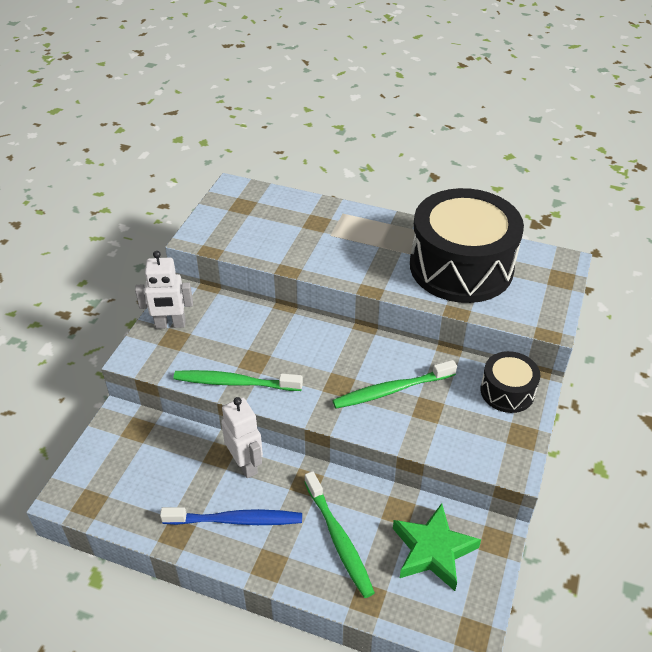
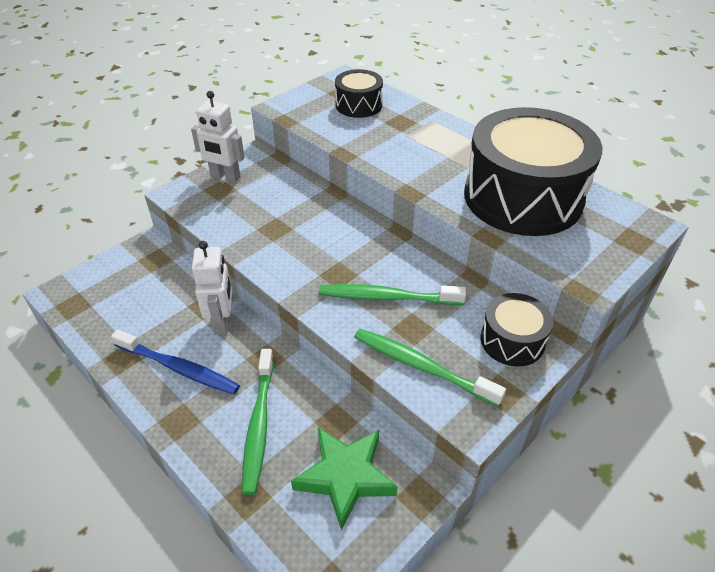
camera: 25 degrees right, 0 degrees up
(234, 382) = (244, 241): green toothbrush -> green toothbrush (421, 366)
(267, 215) = (358, 105): none -> black drum

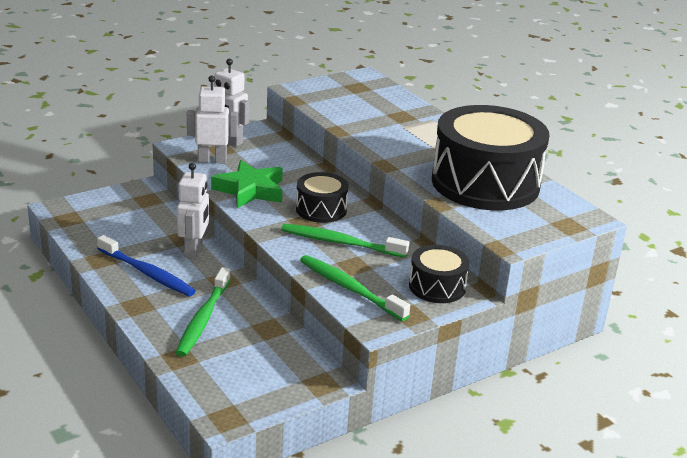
camera: 10 degrees right, 15 degrees down
(215, 207) = (212, 160): none -> white robot
(345, 477) = (263, 361): green star -> green star (250, 190)
(358, 105) = (368, 98): black drum -> black drum (321, 209)

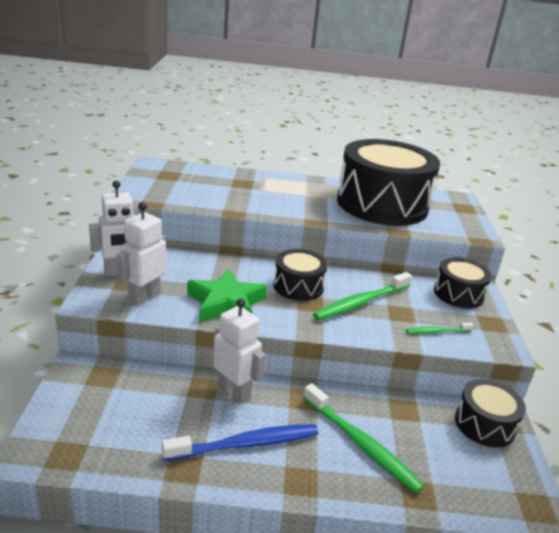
camera: 55 degrees left, 0 degrees up
(301, 373) = (484, 424): none -> black drum
(350, 288) = (437, 331): green toothbrush -> green toothbrush, size x0.52

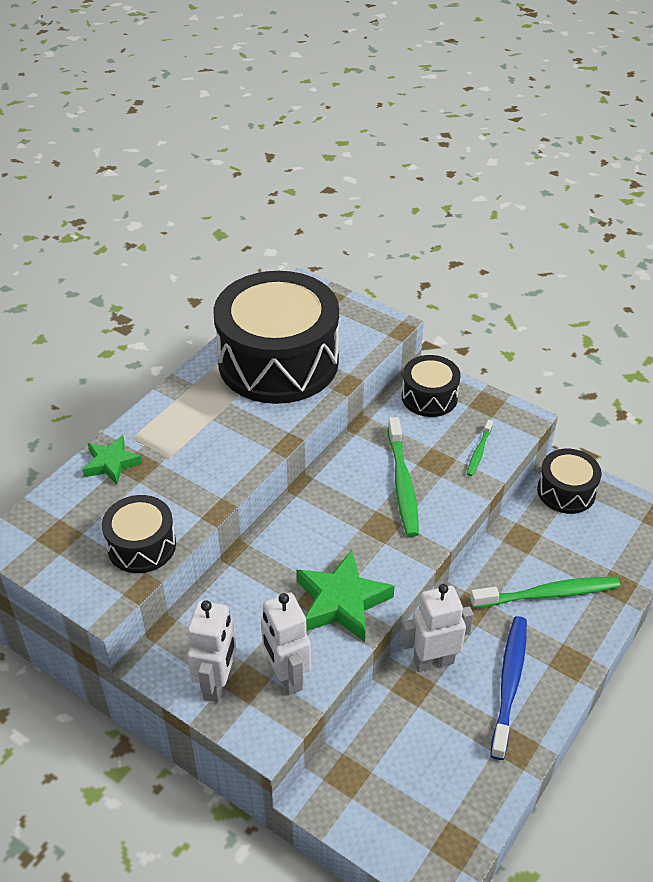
camera: 55 degrees left, 15 degrees up
(235, 176) = (111, 463): none -> green star
(298, 286) = (343, 521): black drum -> black drum (141, 546)

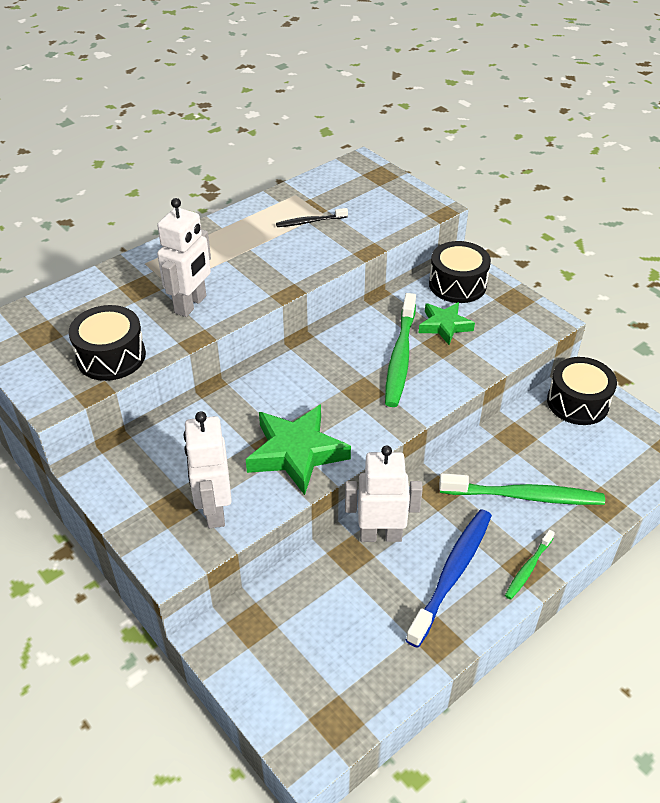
camera: 15 degrees right, 0 degrees up
(111, 463) = (115, 281): green star -> green star (444, 326)
(217, 683) = (144, 502): white robot -> white robot (191, 305)
(278, 362) = (310, 222): black drum -> black toothbrush
(479, 452) = (489, 342): green toothbrush -> green toothbrush (528, 568)

